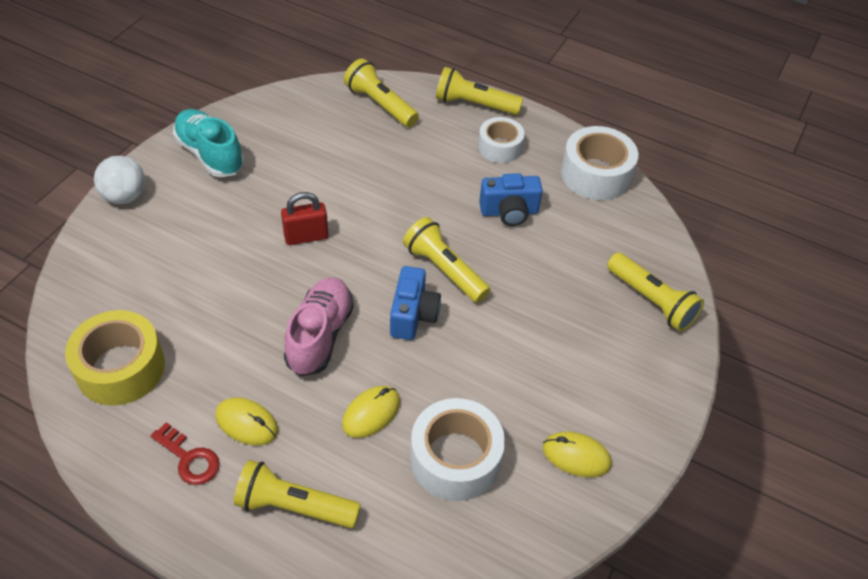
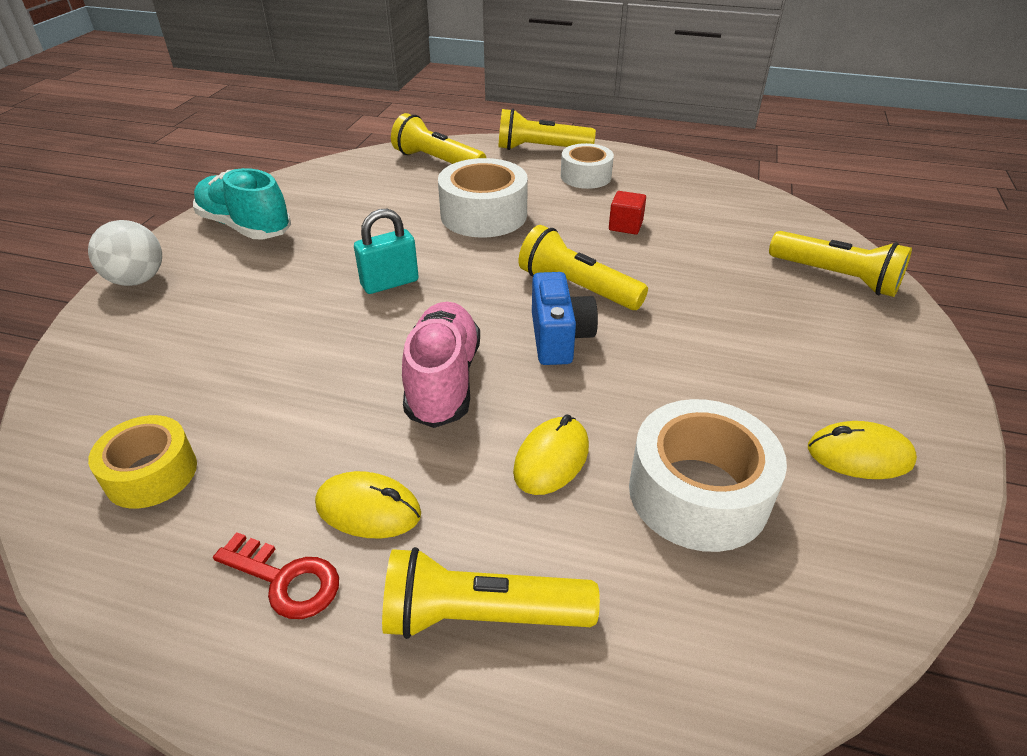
camera: 10 degrees left, 10 degrees down
(121, 368) = (151, 473): yellow tape -> yellow tape, size x0.64
(306, 237) = (390, 283): red padlock -> turquoise padlock
(509, 212) = (625, 226): blue camera -> red cube
(596, 174) = (701, 183): white tape -> white tape (483, 215)

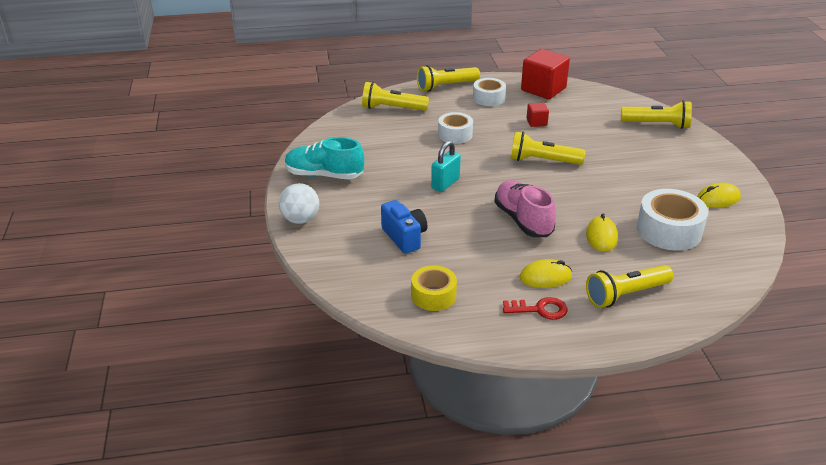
camera: 25 degrees left, 5 degrees down
(483, 215) = (455, 134): white tape -> white tape, size x0.64
(559, 338) = (557, 187): blue camera -> blue camera (404, 237)
(682, 181) = (543, 89): none -> red cube

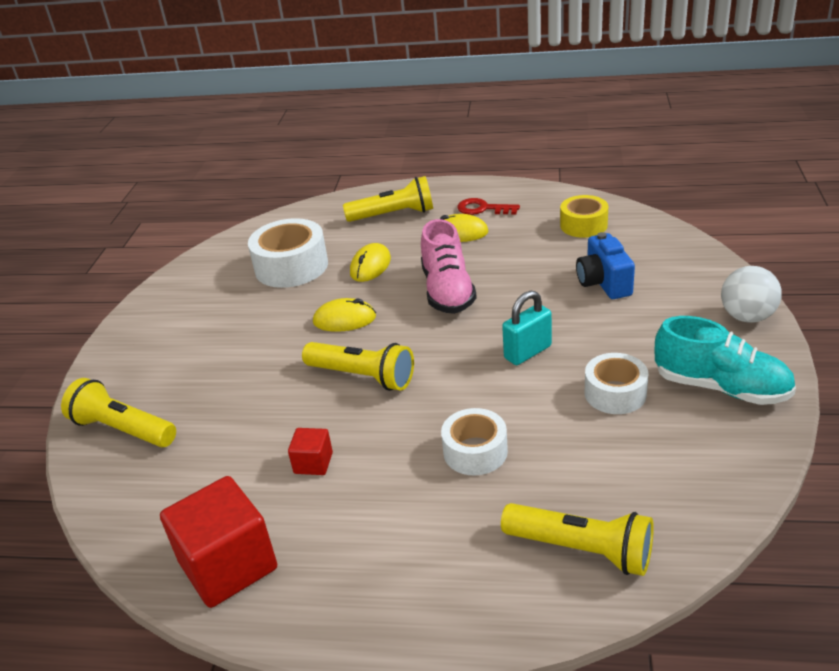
camera: 160 degrees left, 0 degrees up
(446, 86) = (435, 617): yellow flashlight -> none
(488, 98) = (361, 552): white tape -> white tape (615, 393)
(718, 199) = (194, 297): yellow mouse -> yellow mouse (344, 319)

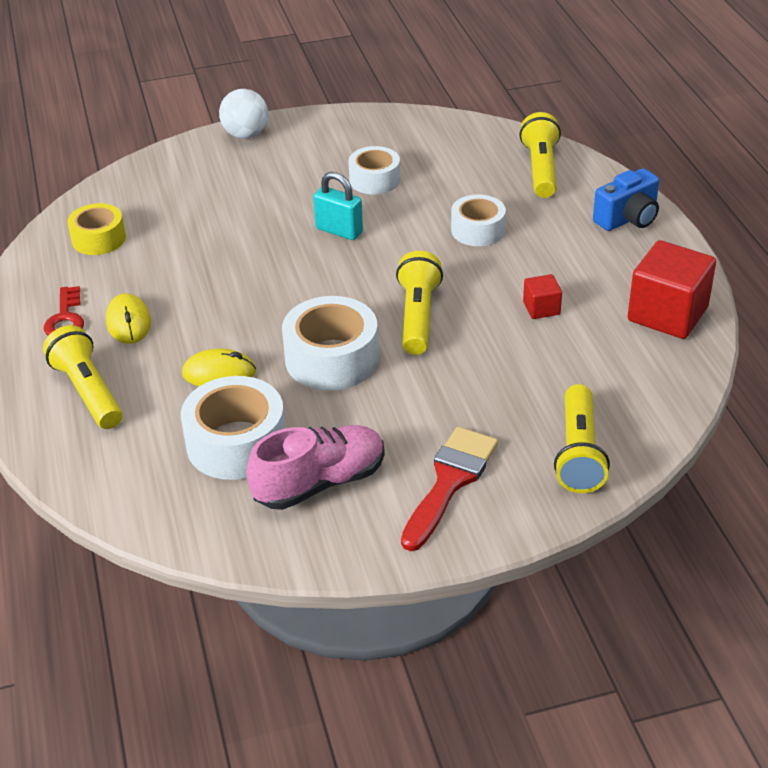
camera: 115 degrees left, 5 degrees up
(165, 353) = (450, 481): none -> red brush
(344, 319) = (332, 359): yellow mouse -> white tape
(447, 291) = (255, 301): pink shoe -> pink shoe (320, 483)
(603, 283) = (212, 209): blue camera -> blue camera (628, 219)
(721, 387) = (345, 137): turquoise shoe -> none

